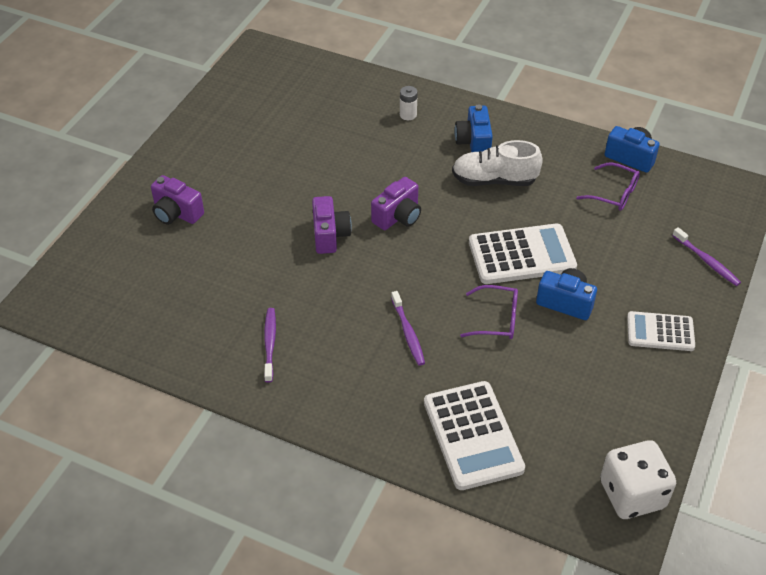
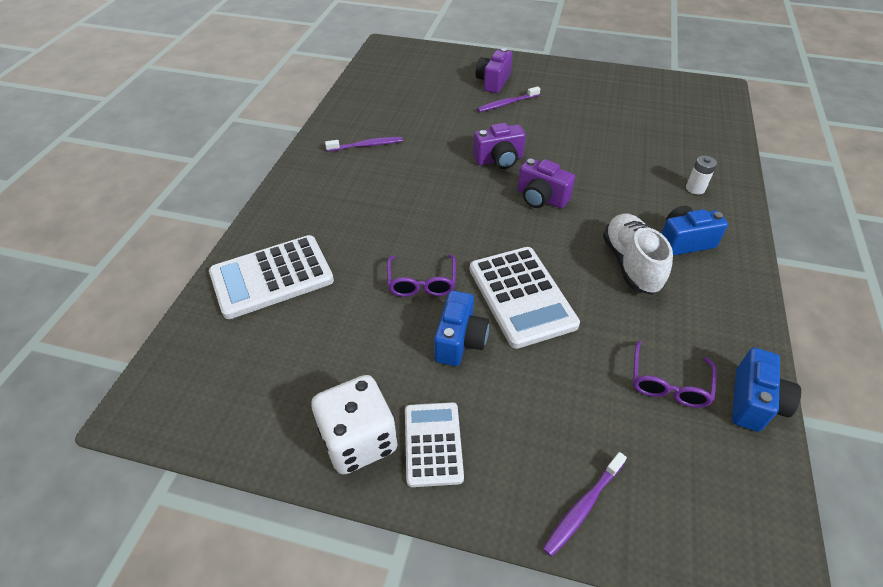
camera: 80 degrees right, 0 degrees up
(408, 332) = (392, 221): purple toothbrush -> purple toothbrush (507, 103)
(632, 494) = (189, 416): white dice -> white dice (359, 440)

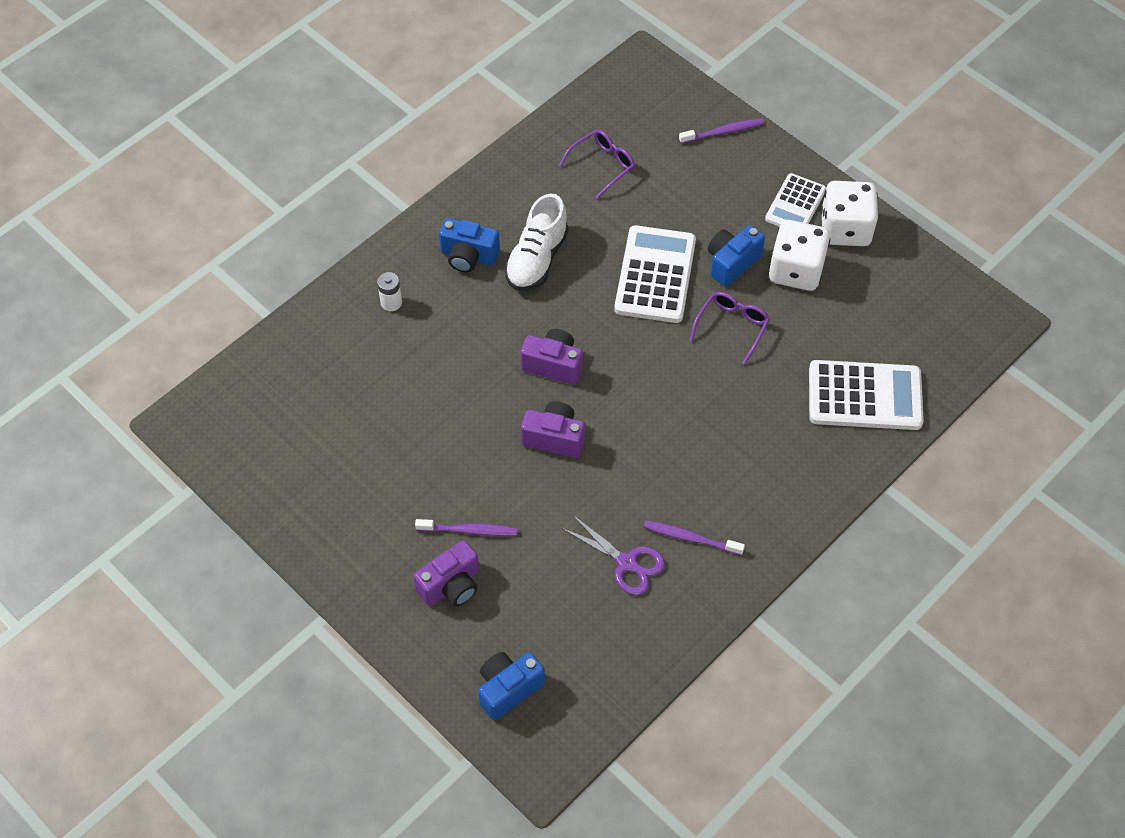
camera: 150 degrees left, 10 degrees up
(391, 363) = (796, 270): none -> white dice
(399, 122) = (627, 563): none -> purple scissors
(541, 198) = (553, 365): purple camera -> purple camera turned 45 degrees counterclockwise
(754, 402) = (556, 130): blue camera -> blue camera (508, 689)

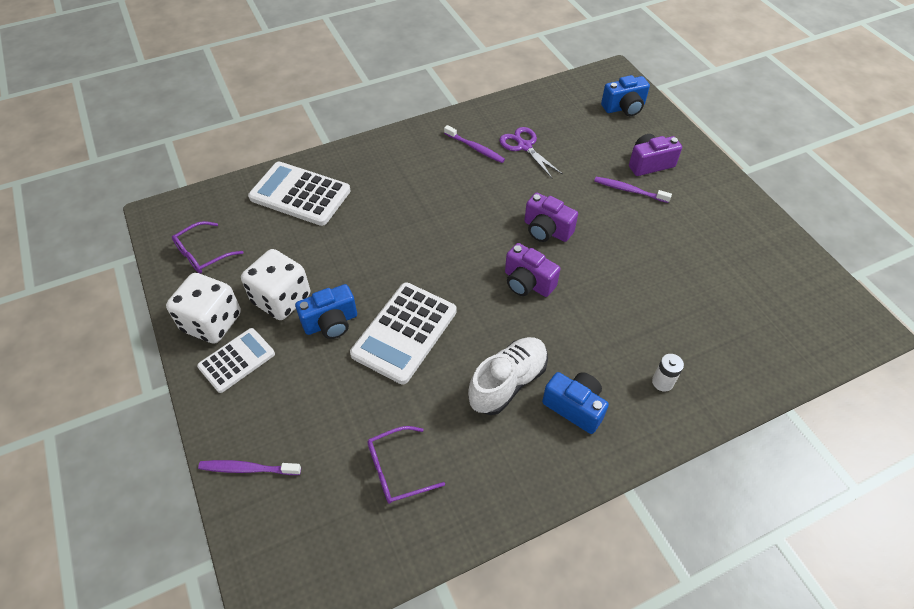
camera: 160 degrees left, 5 degrees down
(732, 327) = (365, 270): purple glasses -> purple glasses (203, 254)

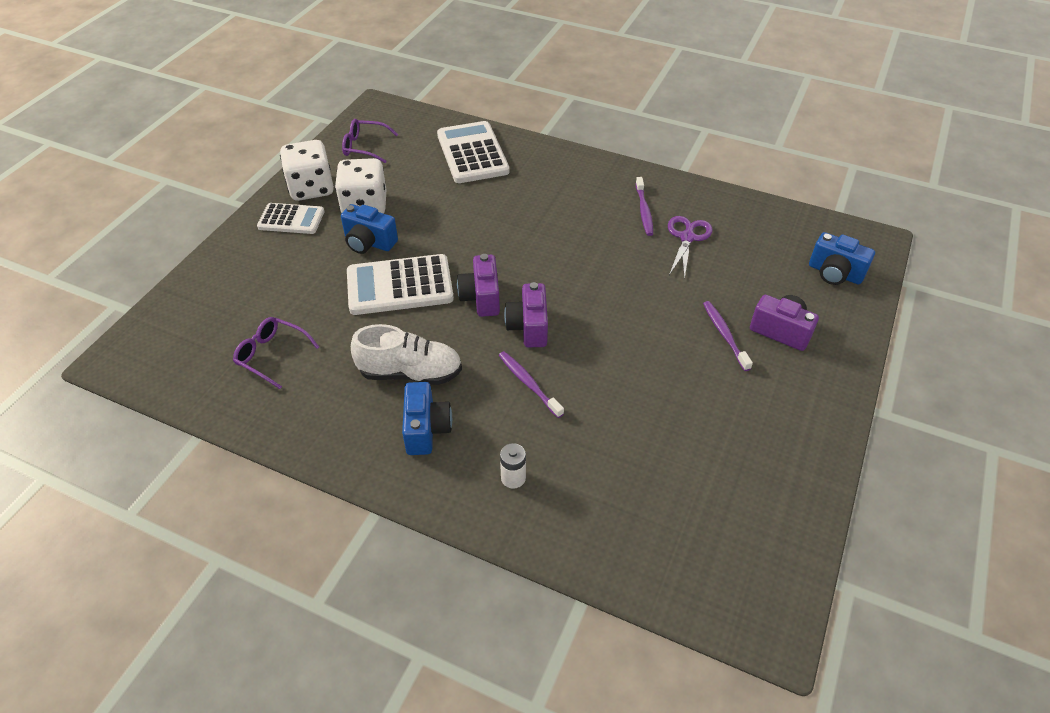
camera: 50 degrees right, 5 degrees down
(248, 469) = (210, 280): purple toothbrush -> purple toothbrush (528, 383)
(546, 230) = (603, 306): purple camera -> purple camera (481, 298)

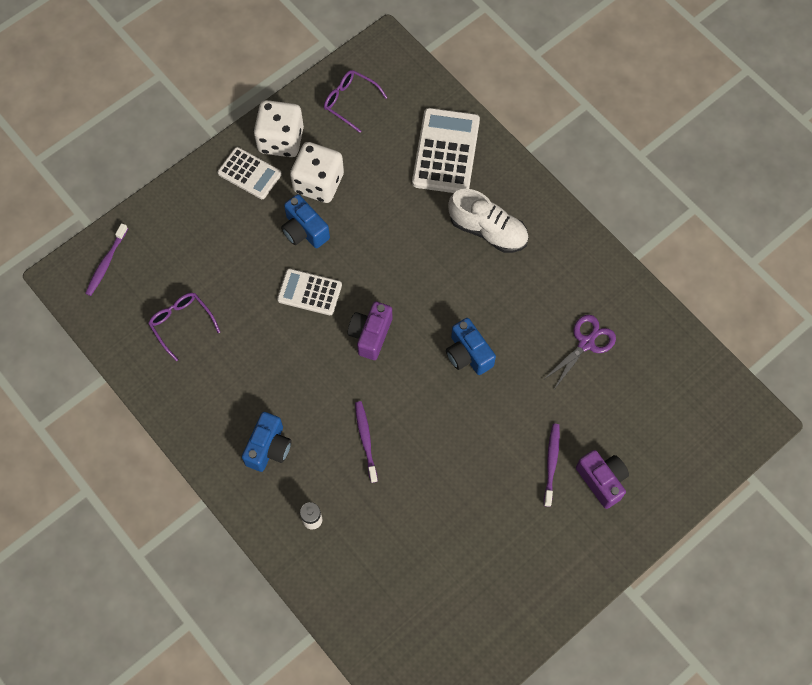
camera: 25 degrees right, 20 degrees up
(399, 286) = (309, 292): white calculator -> white calculator, size x0.63
(410, 373) = (280, 388): white shoe -> white shoe (488, 230)
(529, 327) = (394, 383): purple camera -> none
(644, 211) = (566, 294): purple toothbrush -> purple toothbrush (106, 263)
(834, 273) = (693, 441): blue camera -> blue camera (468, 354)

